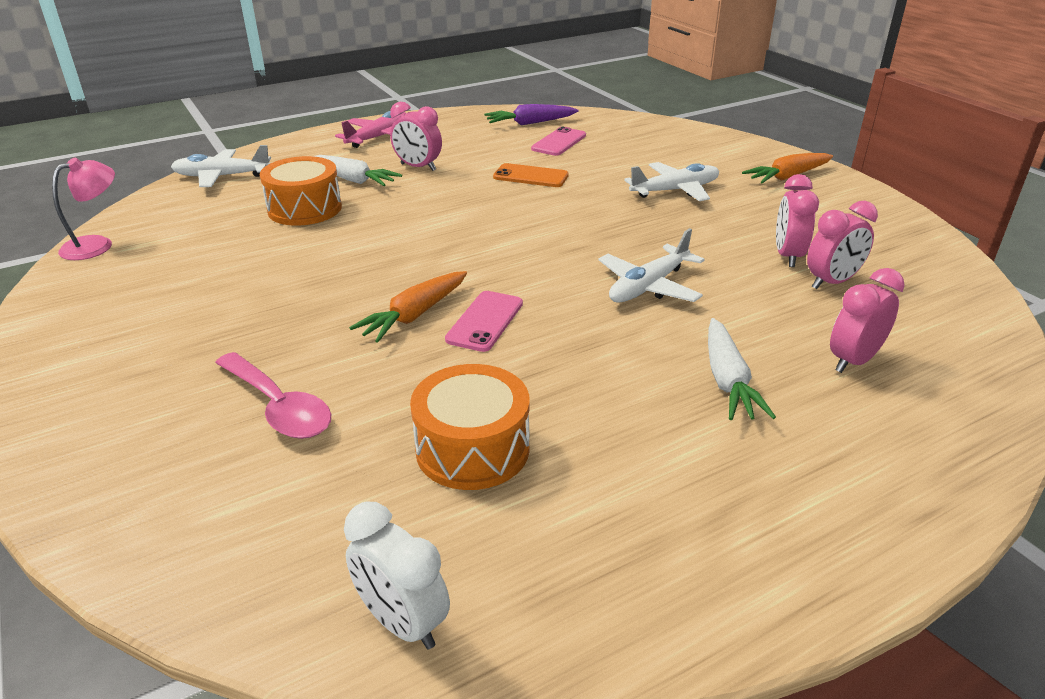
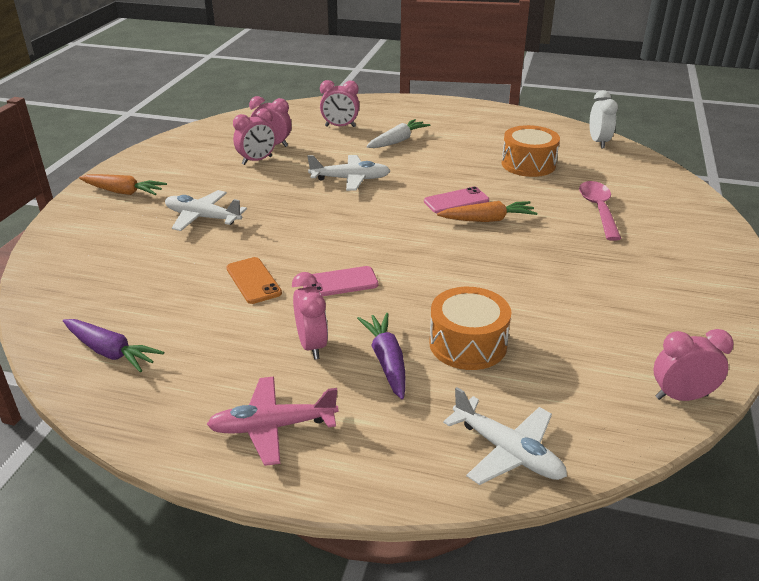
camera: 135 degrees left, 0 degrees up
(97, 245) = (681, 396): pink lamp -> pink clock
(353, 180) = (387, 361): white carrot -> purple carrot
(559, 142) = (153, 307): pink phone -> pink phone (339, 283)

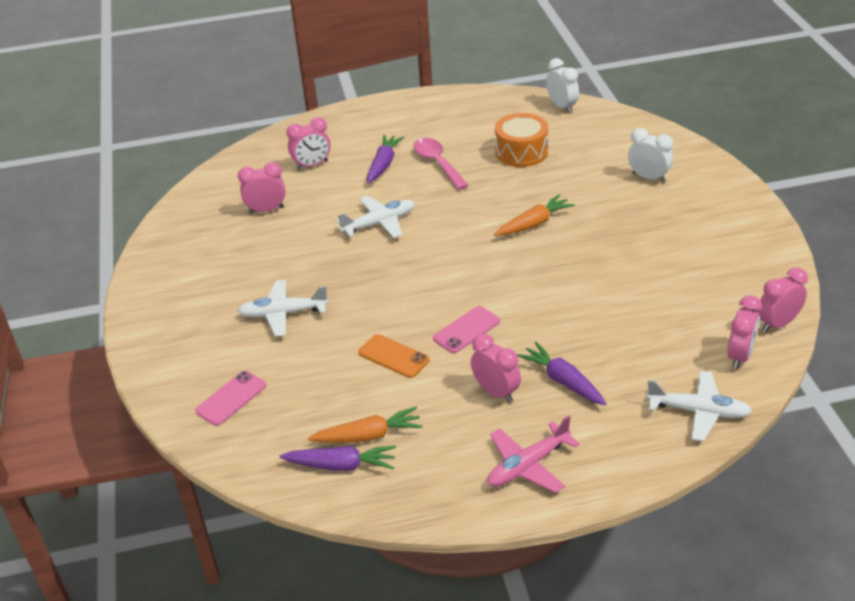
camera: 25 degrees left, 5 degrees up
(123, 192) = (173, 315): orange carrot -> orange carrot (368, 436)
(257, 160) = (269, 233): pink clock -> pink clock (740, 356)
(397, 141) = (383, 164): white carrot -> purple carrot
(456, 201) = (492, 214): pink phone -> pink phone (231, 398)
(468, 344) = (609, 343): orange drum -> none
(598, 210) = (613, 181): pink spoon -> pink spoon (437, 163)
(638, 217) = (648, 177): none -> white clock

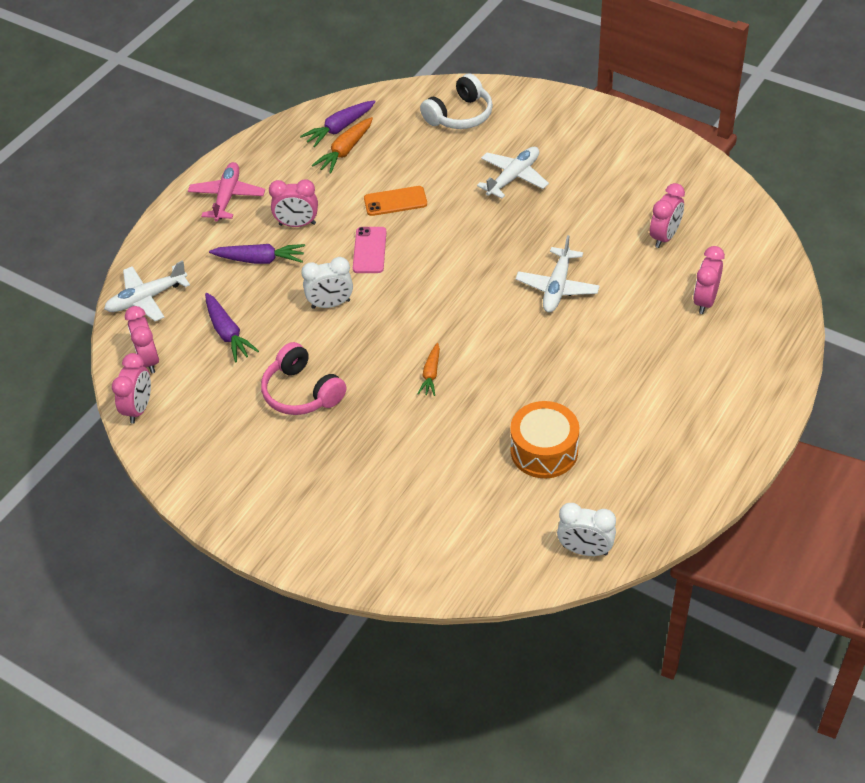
camera: 135 degrees right, 10 degrees up
(231, 398) = (460, 115): pink phone -> white headphones
(383, 164) = (646, 345): purple carrot -> purple carrot (228, 333)
(437, 163) = (601, 381): pink spoon -> none
(534, 224) = (431, 374): orange carrot -> orange carrot, size x0.66
(636, 263) = (302, 392): none -> pink headphones
(648, 177) = (386, 503): white clock -> white clock (330, 304)

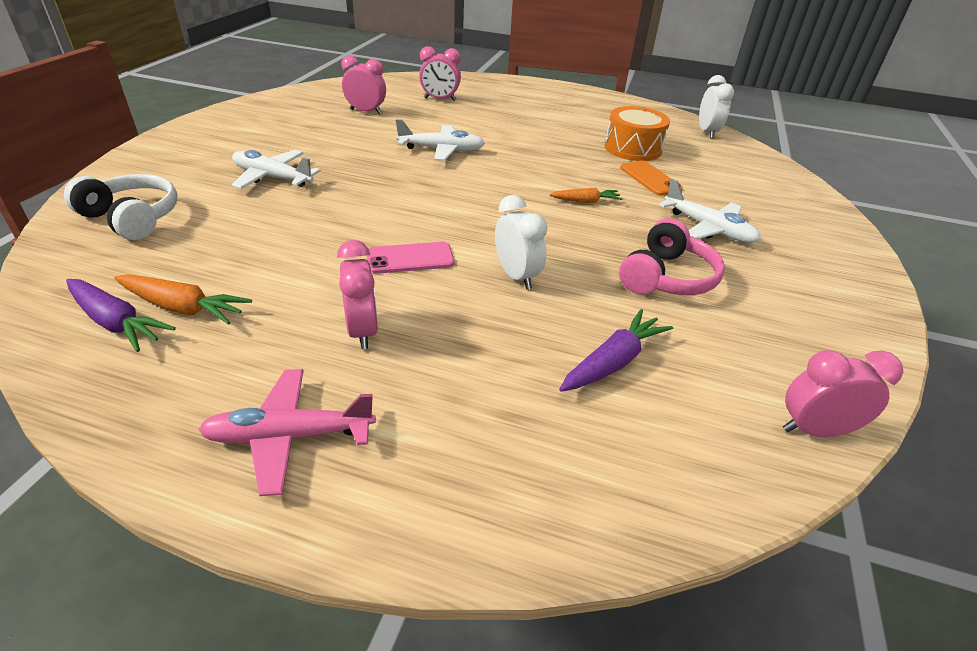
camera: 110 degrees left, 10 degrees down
(146, 298) = (591, 494): white plane -> white plane (708, 228)
(149, 360) = (721, 446): pink clock -> none
(260, 260) = (450, 357): purple carrot -> none
(395, 201) = (311, 249): orange phone -> orange phone (650, 178)

